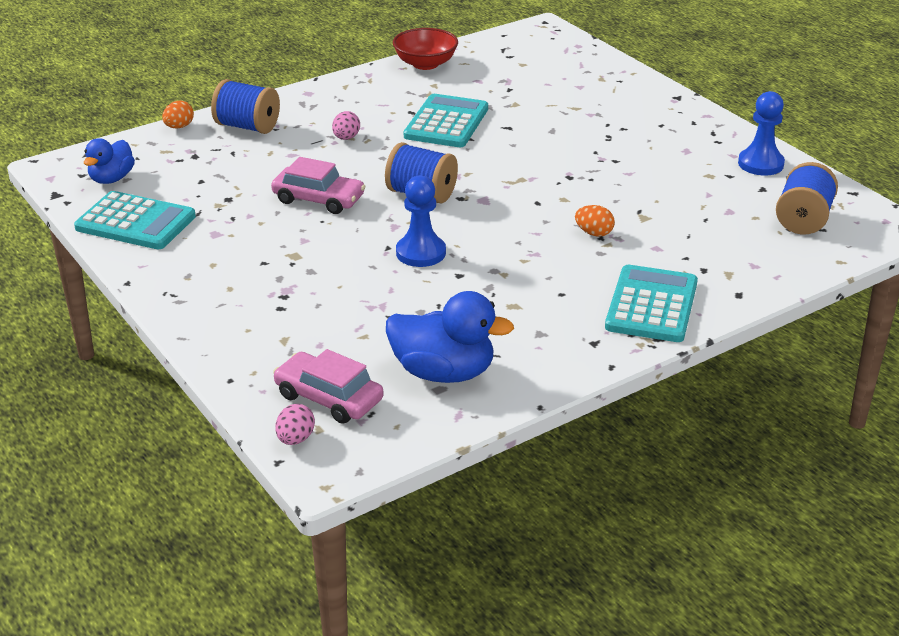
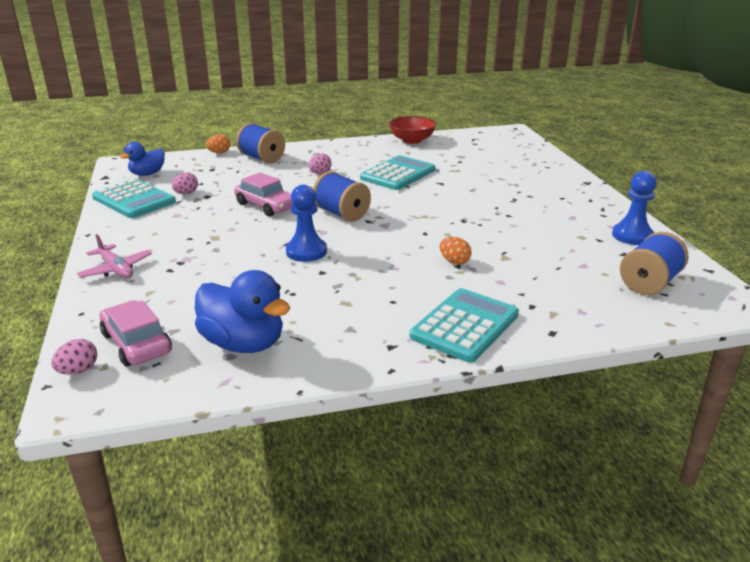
camera: 20 degrees right, 5 degrees down
(196, 200) = (186, 193): none -> pink egg
(214, 320) = (116, 269): none -> pink plane

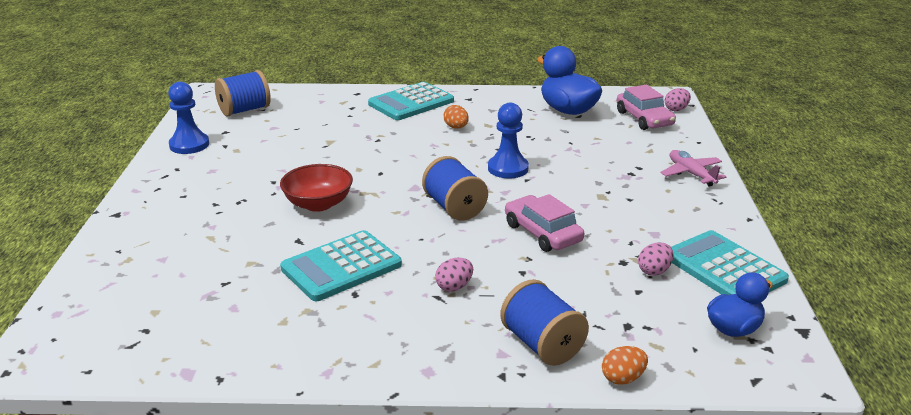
camera: 165 degrees left, 0 degrees up
(412, 140) = (245, 360): red bowl -> red bowl (318, 204)
(454, 261) = (377, 143): orange egg -> orange egg (456, 127)

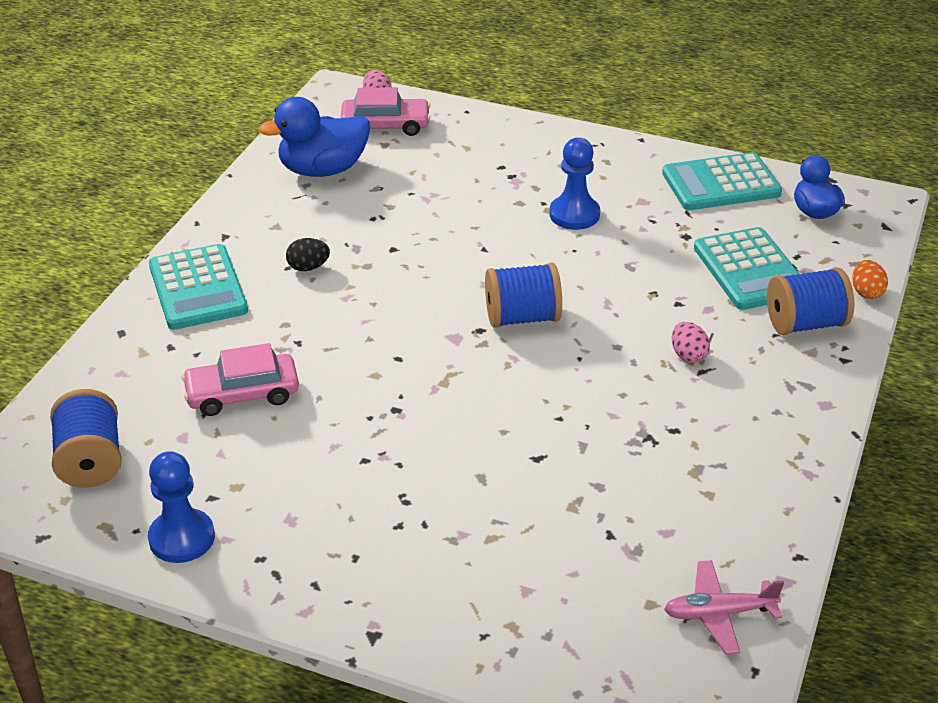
camera: 70 degrees left, 10 degrees up
(318, 204) = (453, 426): red bowl -> none
(341, 267) = (614, 431): turquoise calculator -> turquoise calculator (750, 270)
(456, 127) = (308, 267): orange egg -> black egg
(508, 168) = (449, 255): blue pawn -> blue pawn (574, 214)
(542, 233) = (608, 270): pink car -> pink car (242, 394)
(654, 271) = (709, 223): pink egg -> none
(691, 174) = (535, 140): pink plane -> pink plane (719, 613)

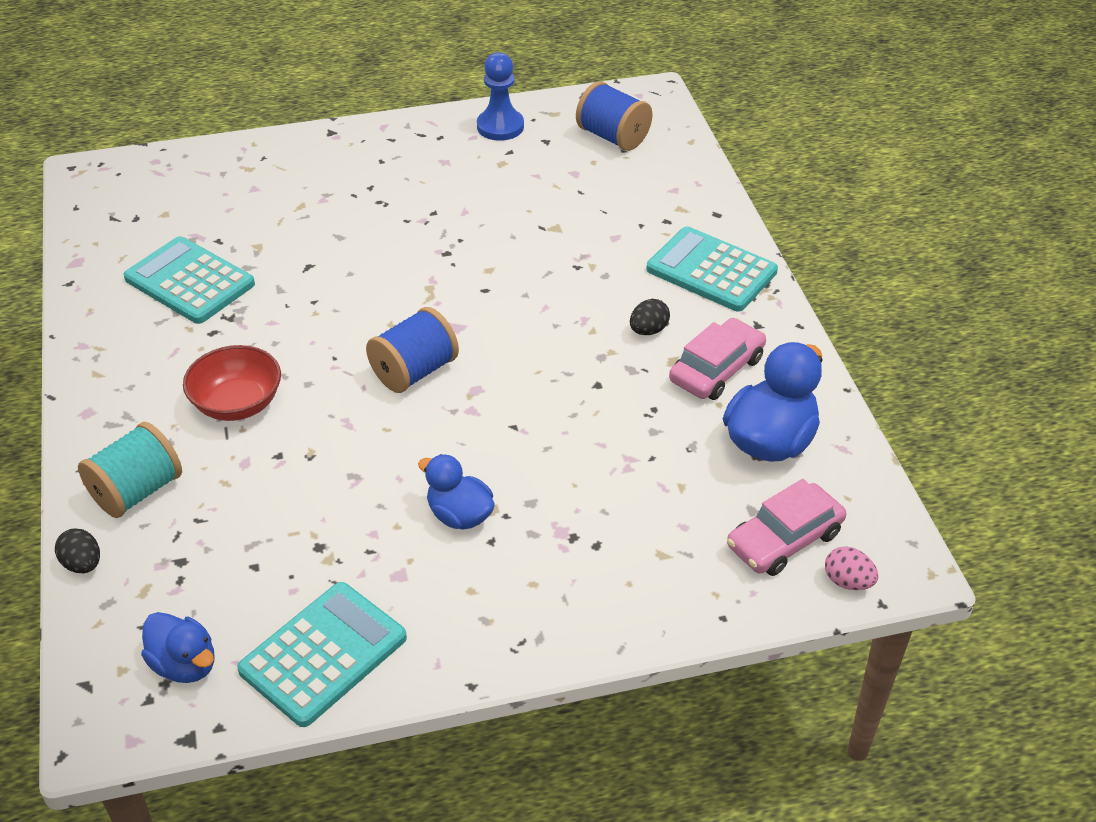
camera: 145 degrees right, 5 degrees up
(242, 394) = (570, 214): pink car -> pink car (717, 369)
(574, 214) = (459, 515): blue pawn -> blue duck
(688, 355) = (237, 404): pink egg -> red bowl
(719, 613) = (114, 227): pink plane -> none
(750, 270) = (224, 533): turquoise calculator -> turquoise calculator (190, 281)
(805, 324) = (137, 491): blue spool -> turquoise spool
(866, 292) = (83, 564): orange egg -> black egg

